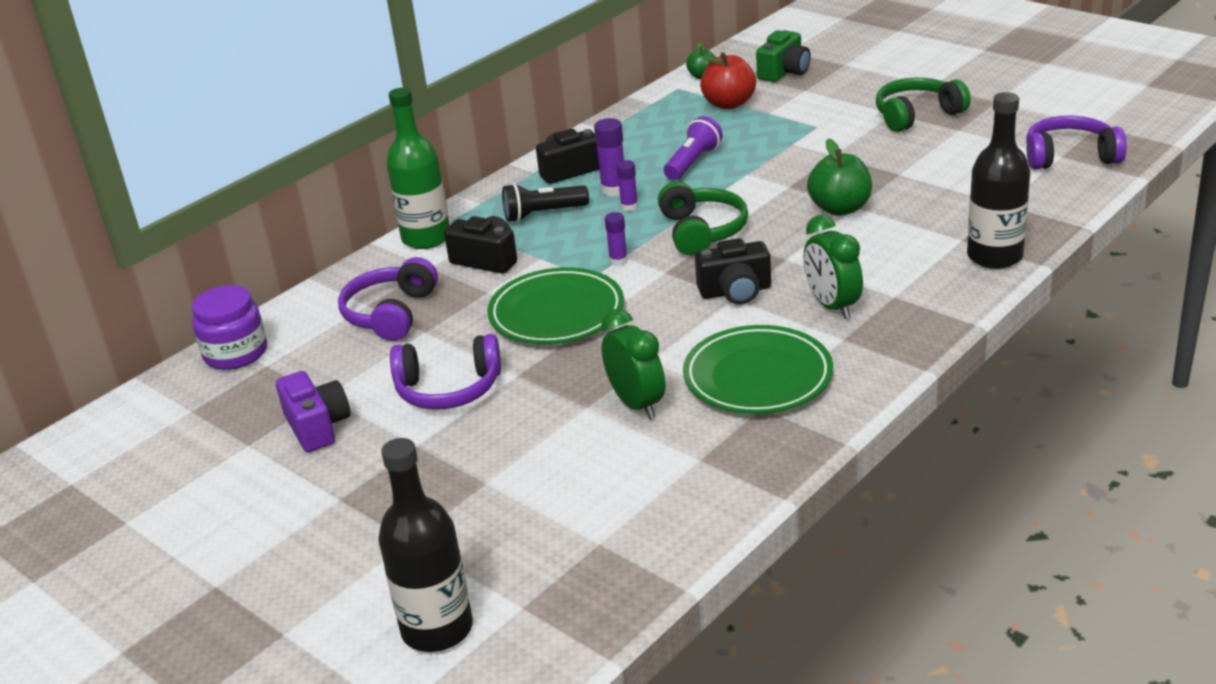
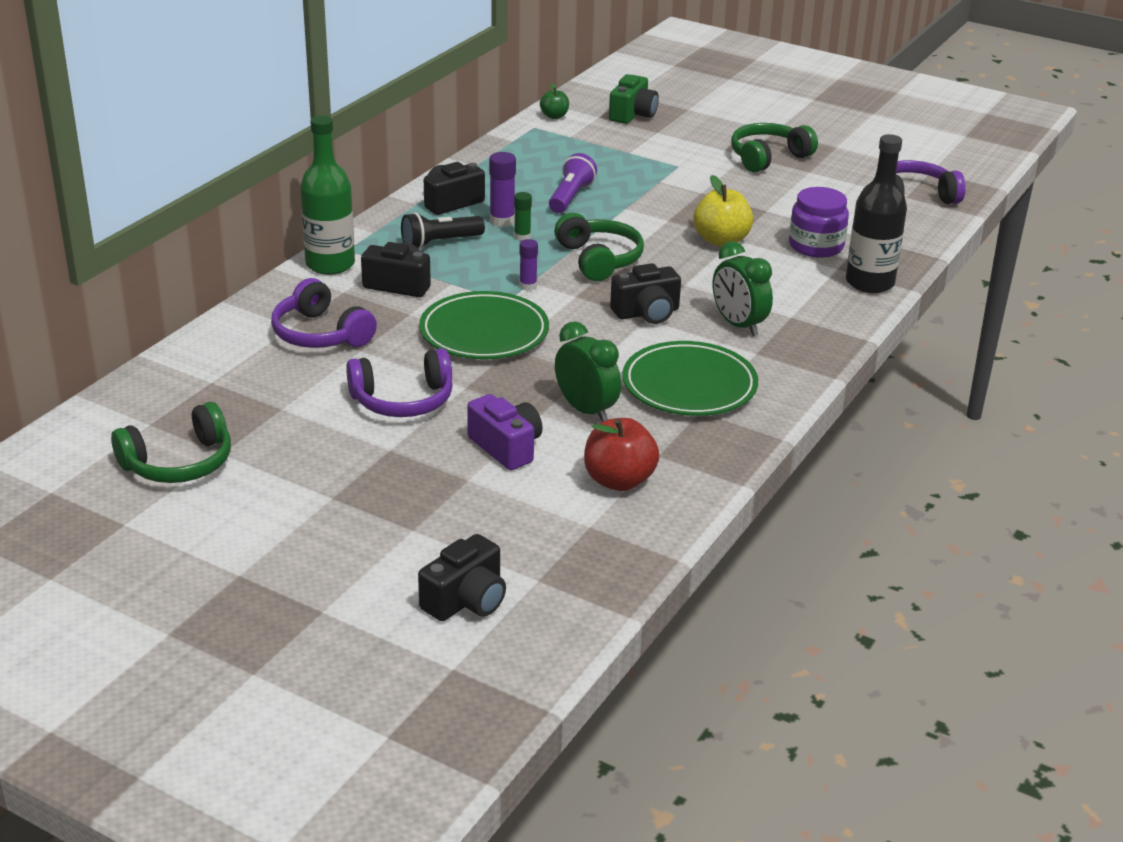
camera: 15 degrees left, 0 degrees up
(203, 455) = (179, 463): none -> green headphones
(236, 353) = (174, 371): purple jar -> purple jar (816, 246)
(317, 426) = (285, 435): purple camera -> purple camera (506, 447)
(391, 314) = (321, 334): purple headphones -> purple headphones turned 45 degrees counterclockwise
(437, 629) = (466, 600): black bottle -> black camera
(629, 206) = (522, 237): purple glue stick -> green glue stick
(729, 104) = (588, 143): red apple -> red apple (619, 480)
(840, 208) = (721, 240): green apple -> yellow apple

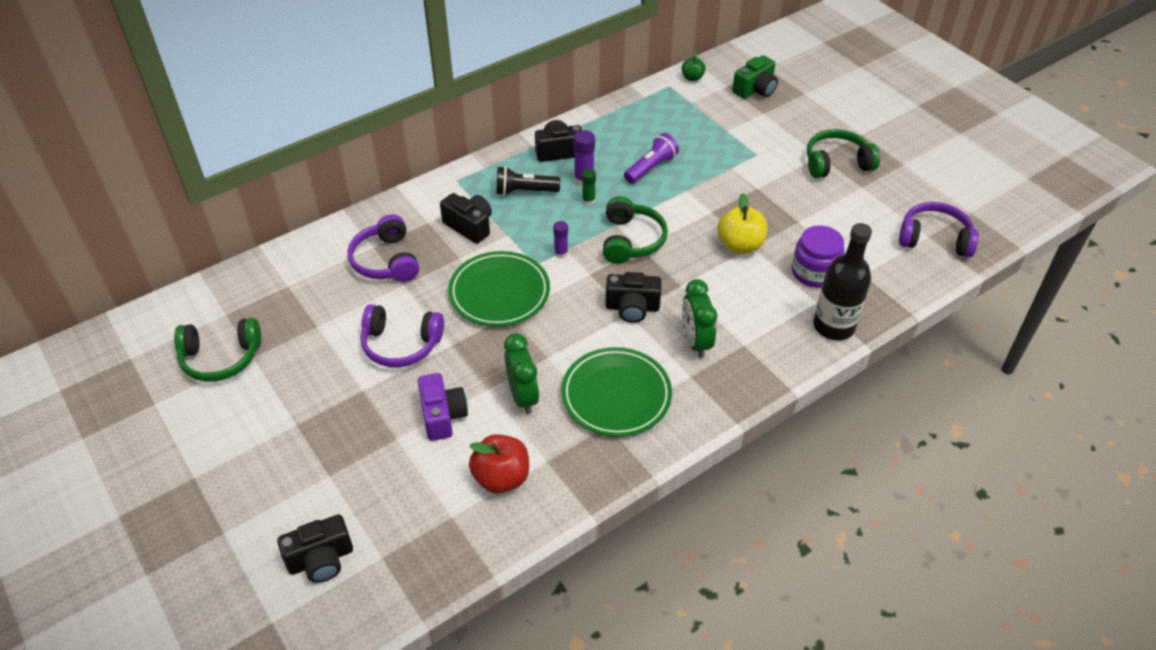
camera: 25 degrees right, 15 degrees up
(330, 264) = (435, 192): green bottle -> none

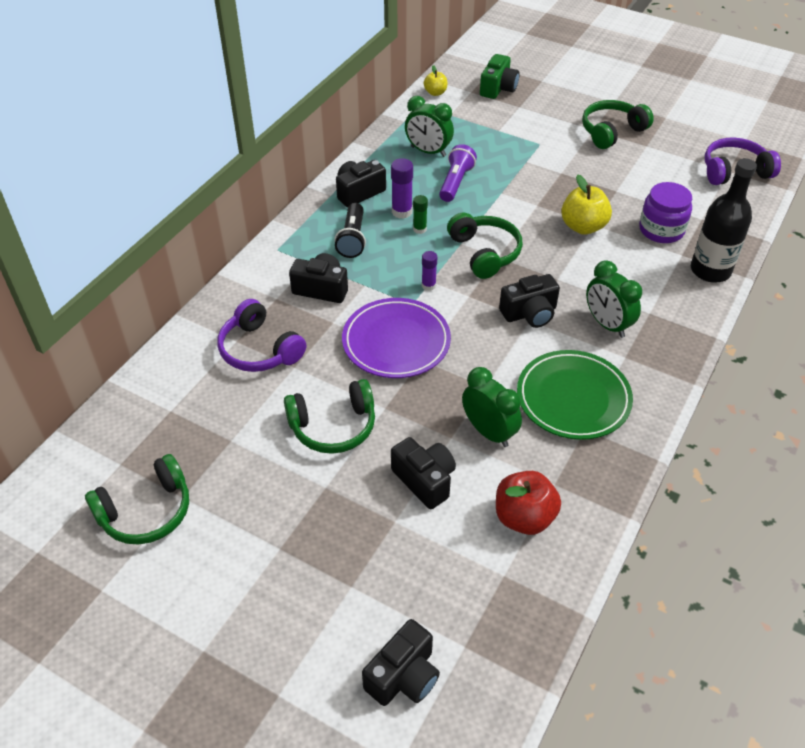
camera: 25 degrees left, 0 degrees up
(401, 344) = (333, 426): purple headphones -> green headphones
(442, 415) = (425, 480): purple camera -> black camera
(499, 293) = (396, 342): green plate -> purple plate
(524, 191) = (352, 239): black flashlight -> black flashlight turned 60 degrees counterclockwise
(646, 132) = (428, 151): none -> green clock
(692, 78) = (435, 93): green apple -> yellow apple

